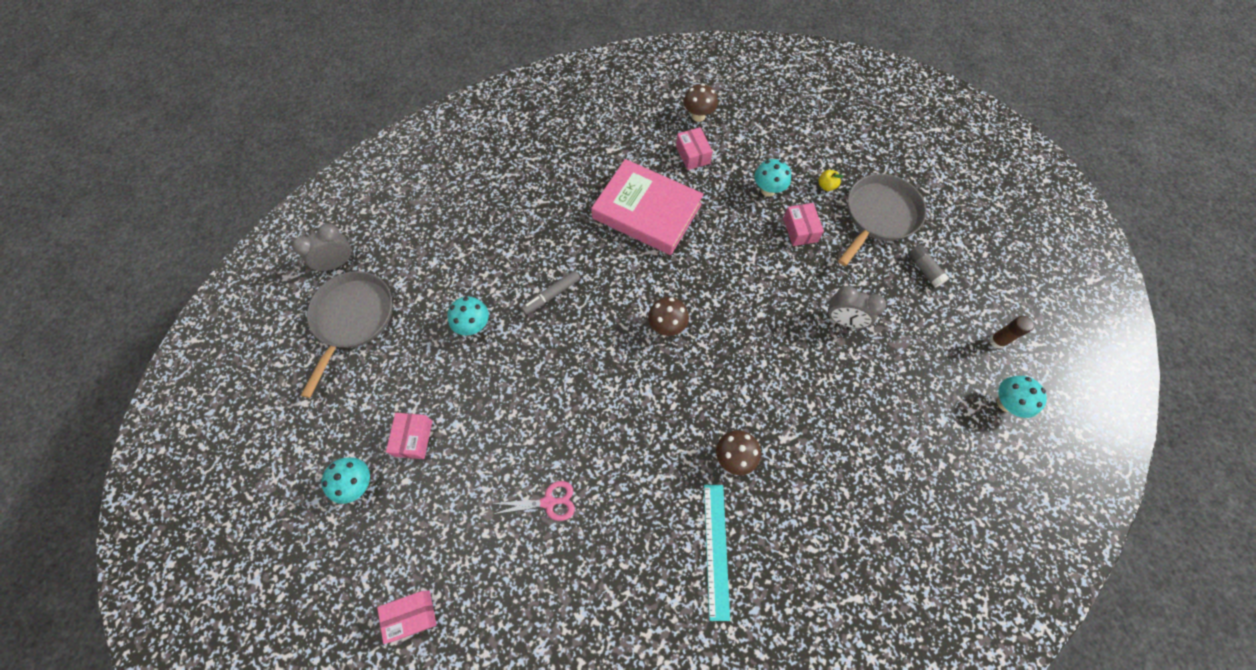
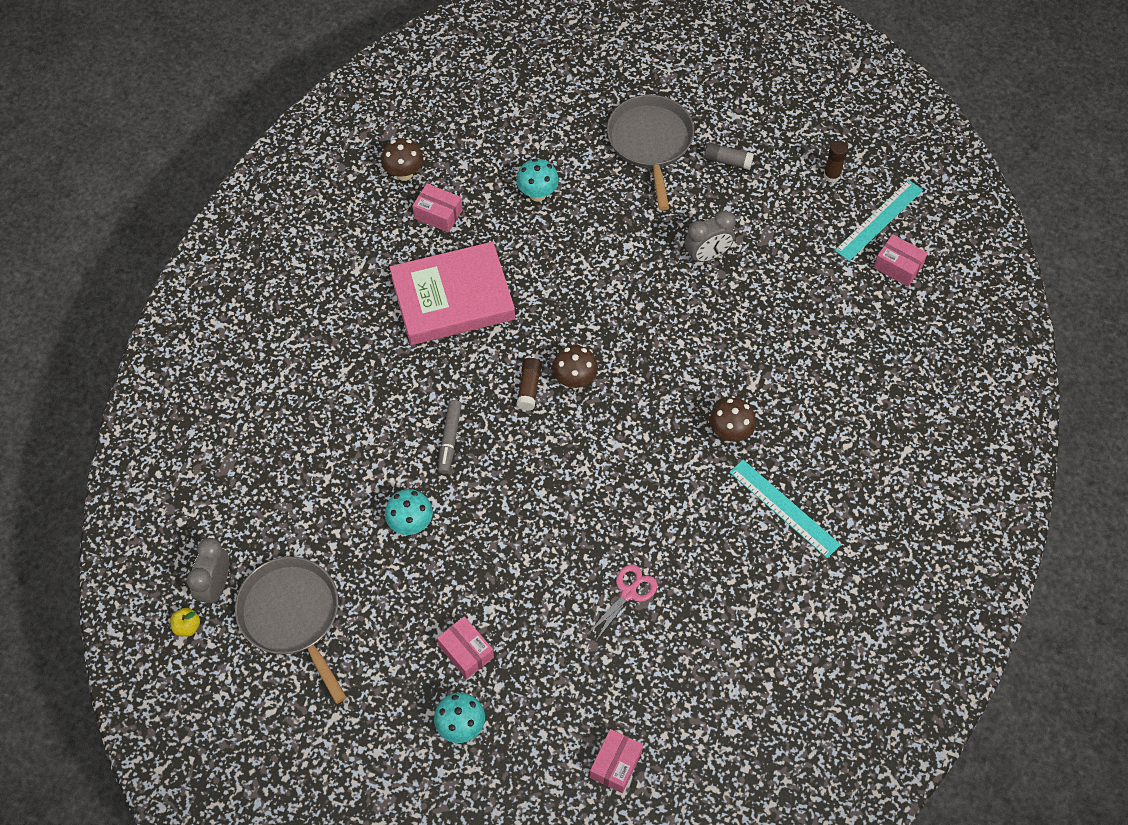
camera: 45 degrees left, 5 degrees down
(633, 305) = (529, 388): none -> brown glue stick
(800, 230) = (599, 207): pink box -> pink box (898, 266)
(826, 186) = (583, 150): yellow apple -> yellow apple (187, 626)
(1005, 403) = (879, 220): turquoise mushroom -> turquoise ruler

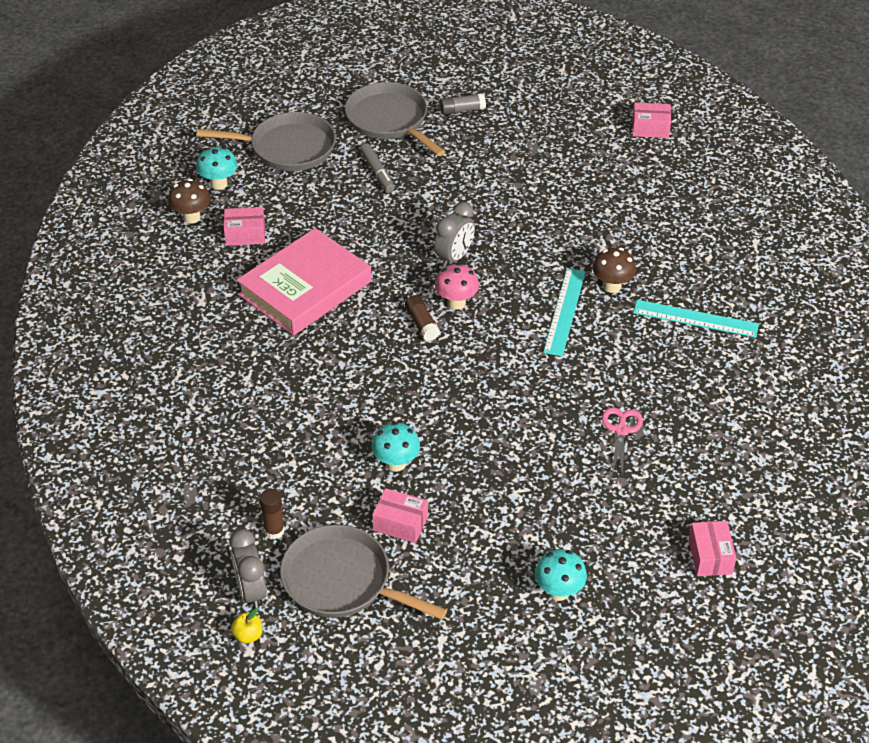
camera: 30 degrees left, 15 degrees down
(449, 440) = (382, 388): grey marker -> grey marker (377, 172)
(466, 652) = (519, 535): pink box -> pink box (400, 523)
(537, 133) = (288, 148): none -> grey pan
(537, 194) = (322, 188): turquoise mushroom -> turquoise mushroom (219, 184)
(575, 380) = (456, 303): brown mushroom -> pink mushroom
(707, 255) = (496, 177): grey clock -> grey clock (454, 257)
(831, 176) = (551, 90): brown glue stick -> brown glue stick (274, 531)
(879, 220) = (611, 104): turquoise ruler -> turquoise ruler (564, 311)

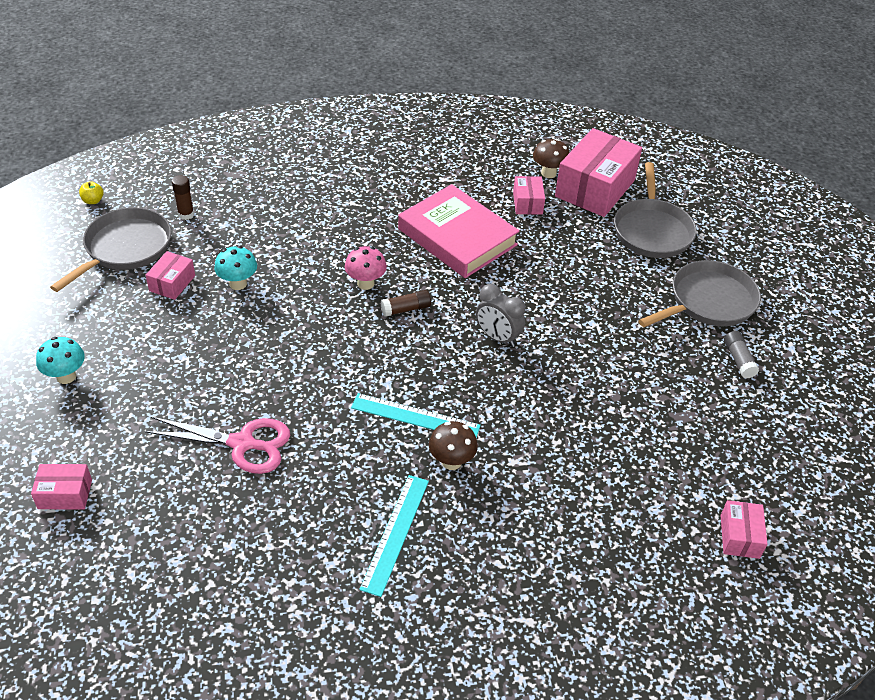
camera: 90 degrees right, 0 degrees up
(219, 184) = (595, 188): turquoise mushroom -> pink box
(251, 591) = (132, 202): grey clock -> none
(377, 172) = (623, 289): grey marker -> none
(456, 303) = (433, 335): pink mushroom -> pink mushroom (365, 283)
(621, 430) = (243, 444): pink scissors -> pink scissors, size x1.61

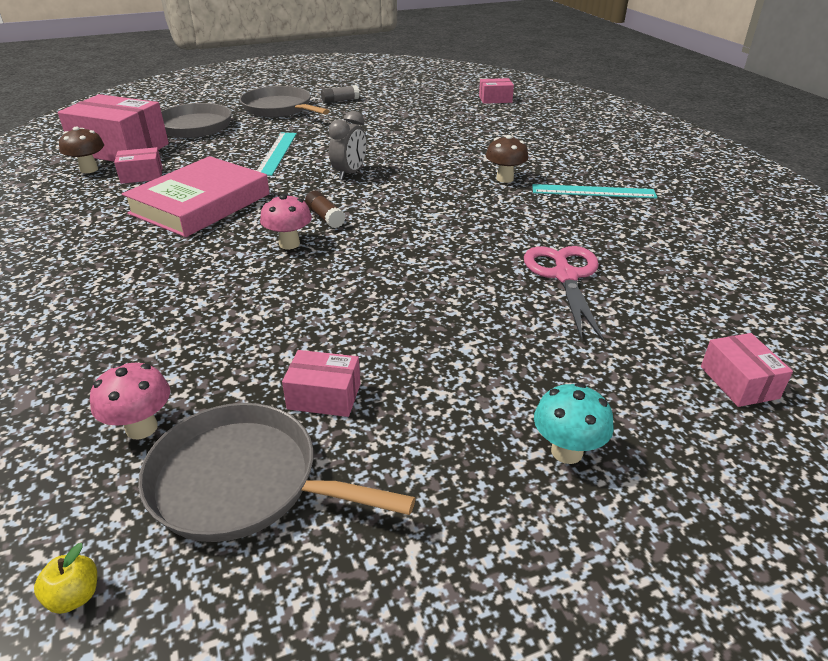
camera: 100 degrees left, 10 degrees down
(186, 214) = (142, 428): brown glue stick -> pink mushroom
(238, 284) = (311, 333): turquoise mushroom -> none
(415, 416) = (467, 197): turquoise ruler -> turquoise ruler (276, 153)

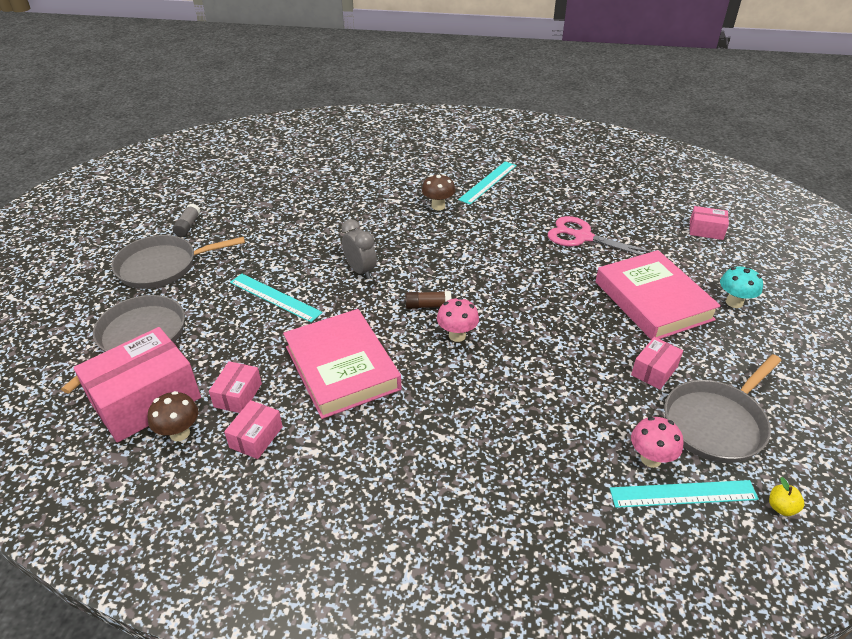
camera: 60 degrees left, 5 degrees up
(82, 472) = (683, 494): none -> turquoise ruler
(484, 364) = (653, 300): none -> pink book
(495, 99) = (288, 152): pink box -> pink box (256, 437)

